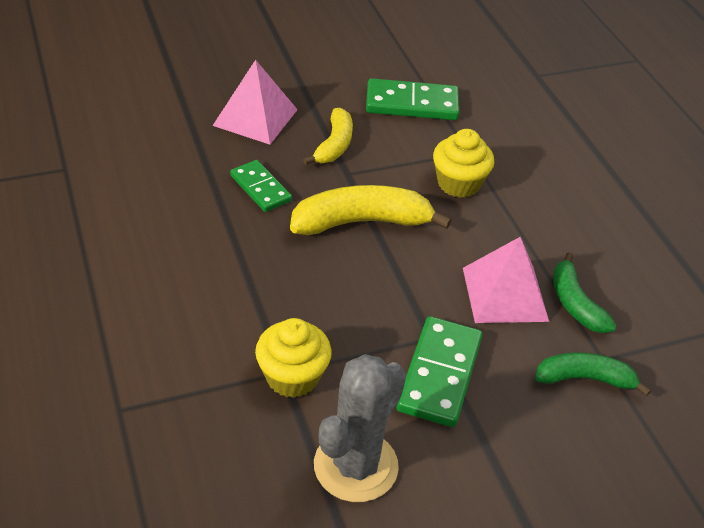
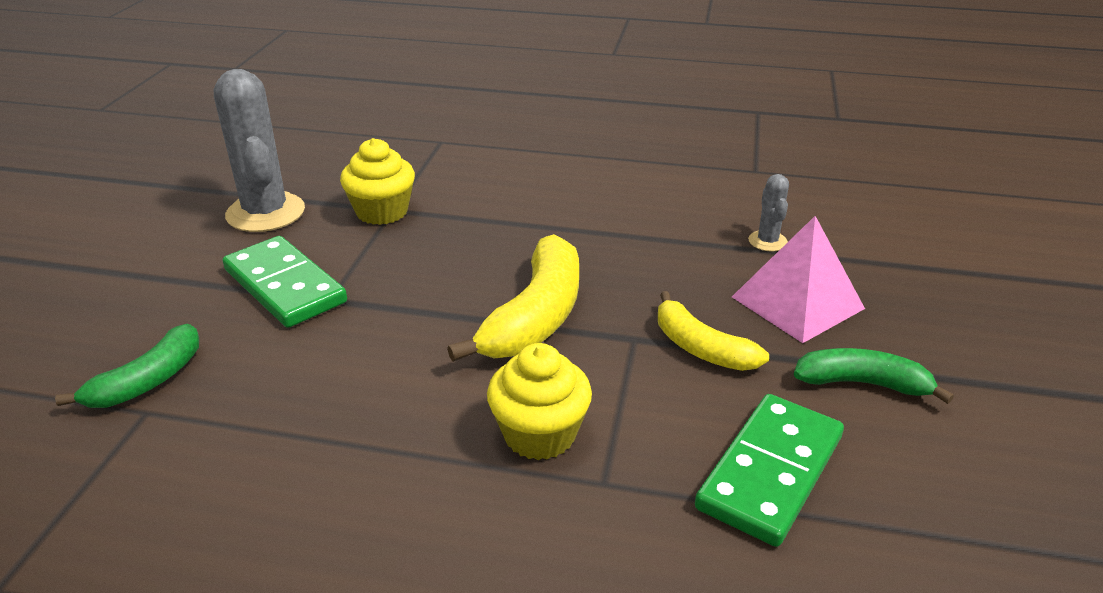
camera: 125 degrees right, 10 degrees down
(185, 142) = (767, 241): none -> grey cactus
(260, 188) = (649, 266): green domino -> none
(504, 294) = (318, 379): pink pyramid -> none
(575, 303) = (235, 434): green banana -> green banana (862, 383)

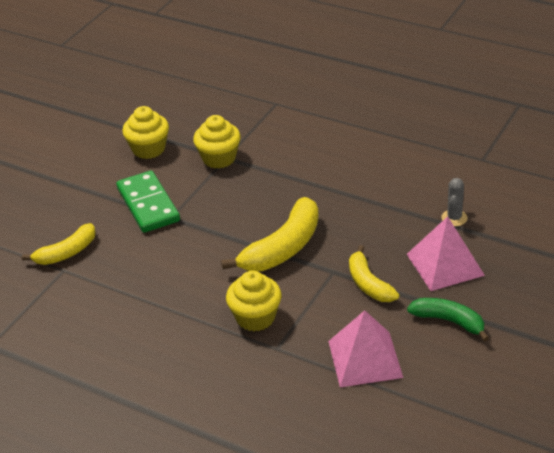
camera: 20 degrees right, 5 degrees up
(148, 381) = (66, 253): green banana -> yellow banana
(265, 213) = (148, 149): grey cactus -> yellow cupcake
(770, 472) = (365, 359): green domino -> pink pyramid

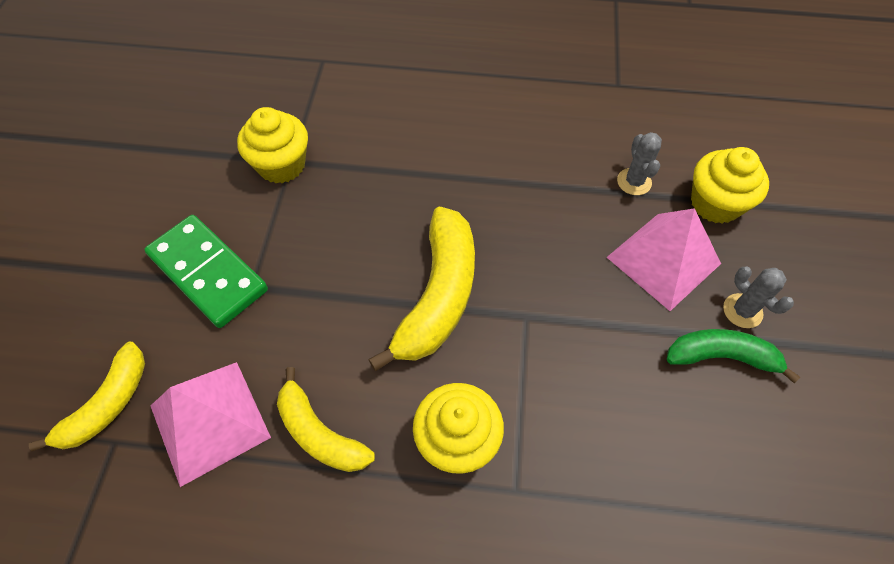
camera: 25 degrees left, 20 degrees up
(148, 149) = (172, 174): yellow cupcake -> yellow cupcake (715, 203)
(365, 359) = (650, 466): pink pyramid -> pink pyramid (210, 421)
(368, 284) = (584, 324): yellow banana -> yellow banana (319, 433)
(481, 303) = (742, 311): none -> grey cactus

